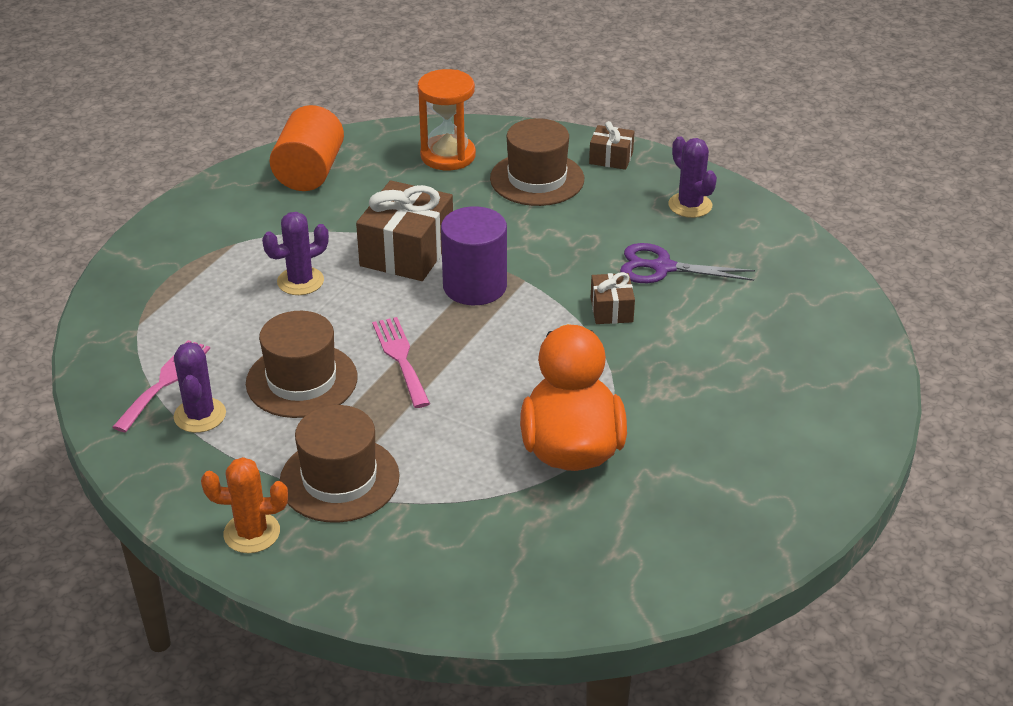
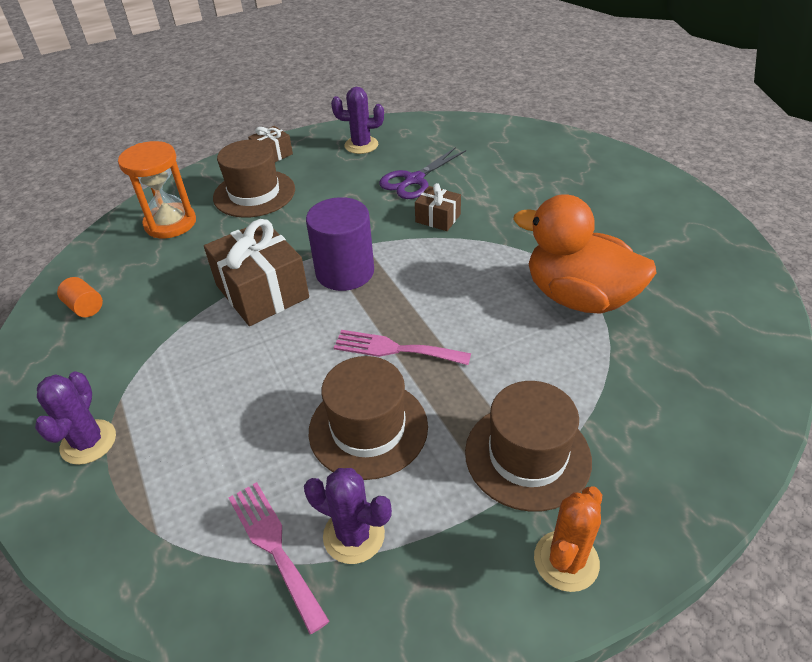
camera: 55 degrees left, 5 degrees up
(300, 281) = (228, 373): purple cactus -> purple cactus (88, 442)
(309, 172) = (85, 307): orange cylinder -> orange cylinder, size x0.47

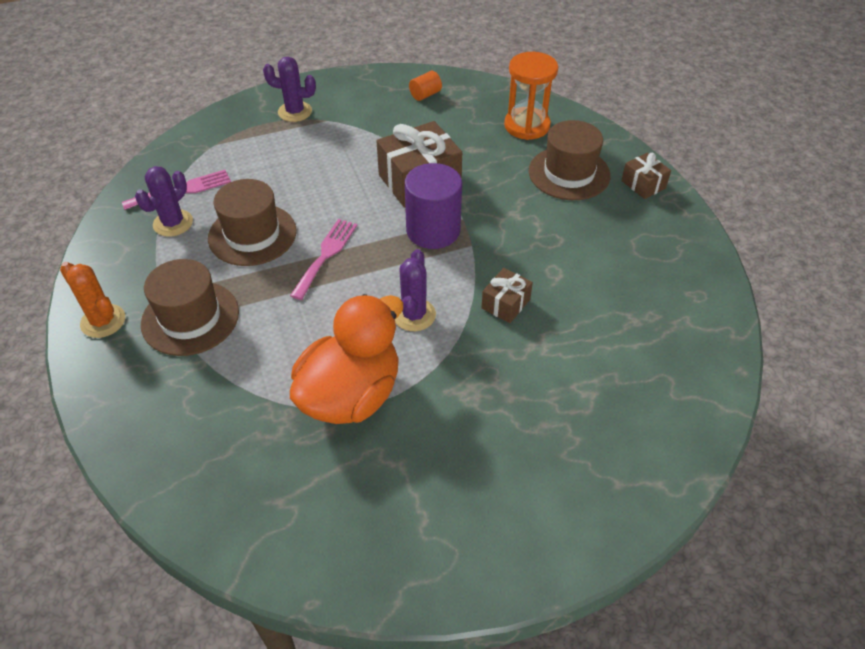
camera: 95 degrees right, 5 degrees up
(361, 145) = (663, 254): purple cactus -> purple cactus (414, 315)
(414, 180) = (583, 292): purple scissors -> none

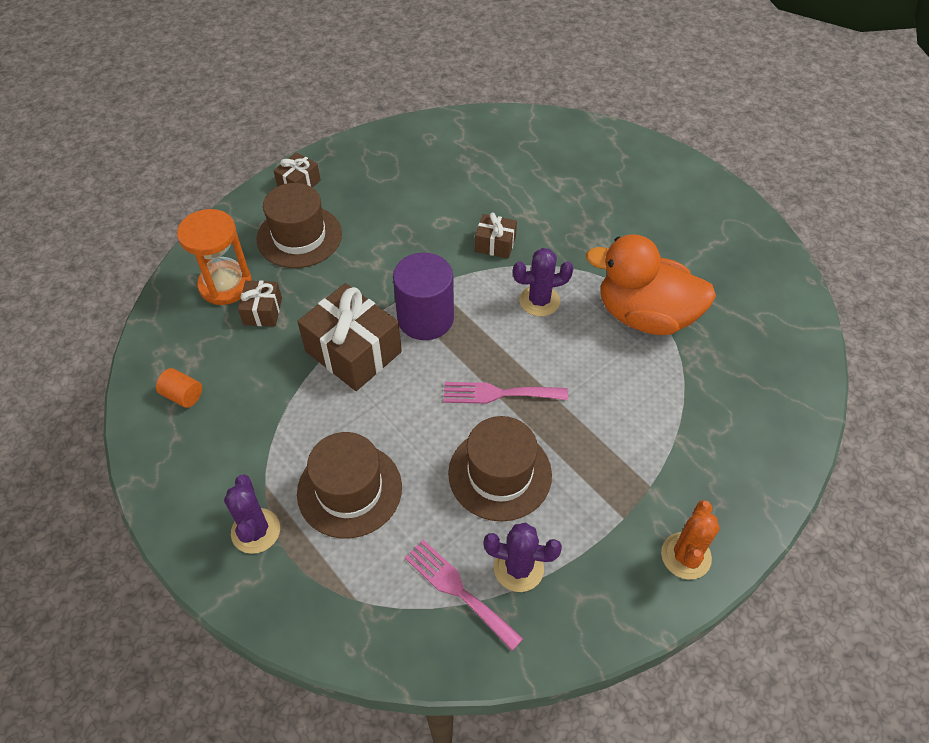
camera: 110 degrees left, 5 degrees up
(190, 318) = (637, 475): brown hat -> brown hat (349, 490)
(488, 141) = (263, 311): none -> brown gift

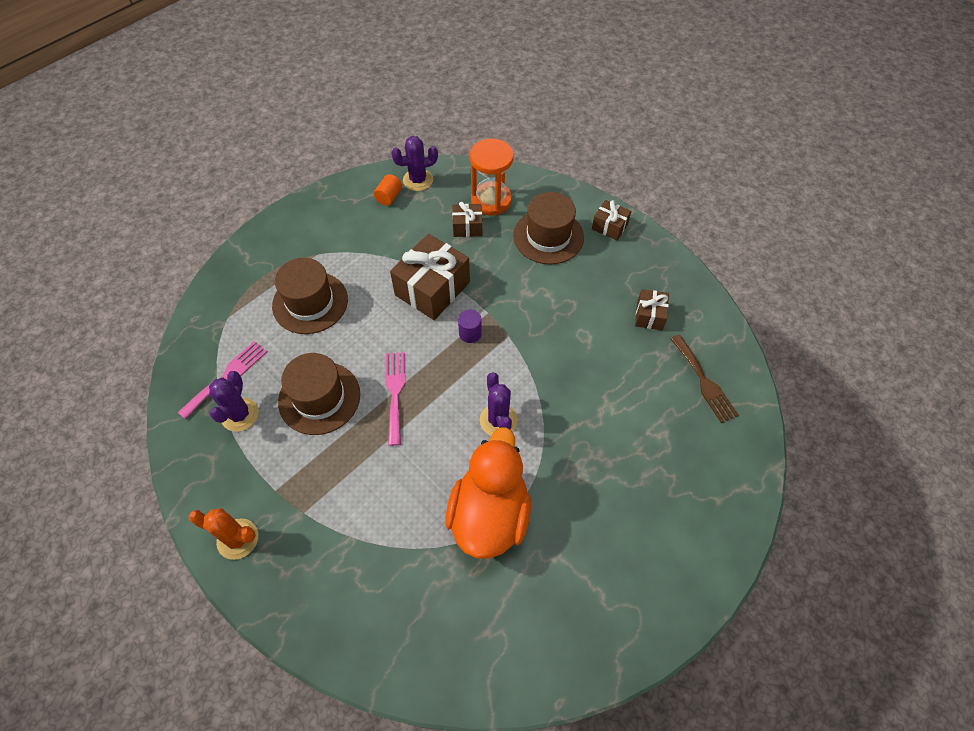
camera: 85 degrees right, 5 degrees up
(256, 531) = (282, 255): purple cactus -> purple cactus (418, 180)
(425, 318) = (470, 333): purple cylinder -> purple cylinder, size x0.47
(495, 244) = (563, 380): brown gift -> brown gift (649, 315)
(505, 144) = (704, 381): none -> brown fork

